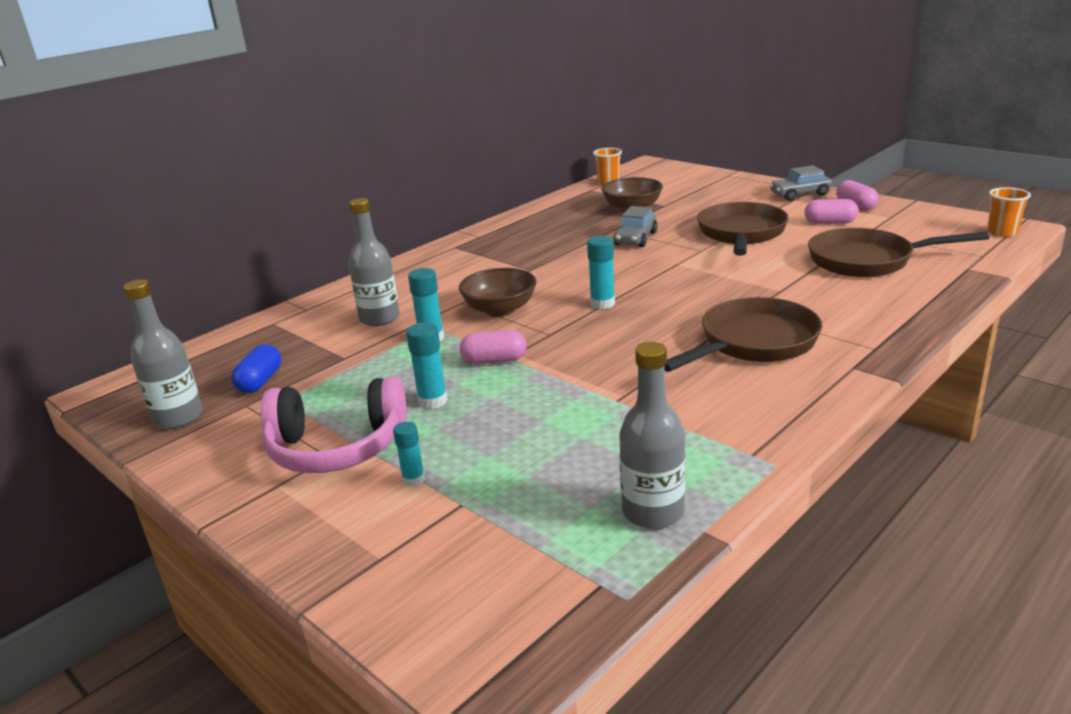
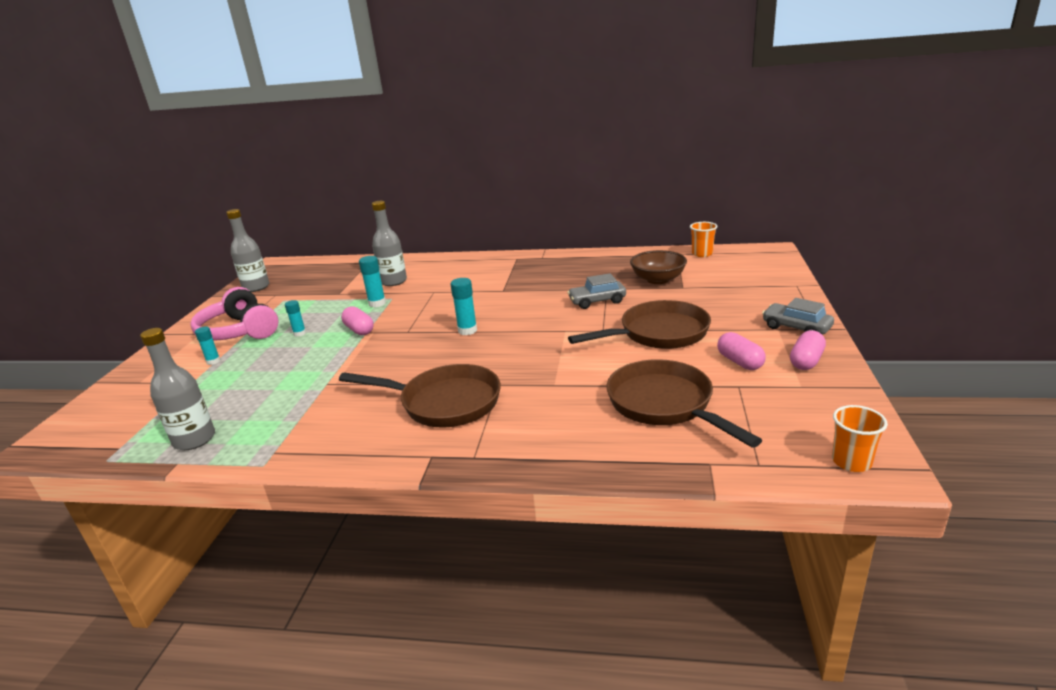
camera: 55 degrees right, 0 degrees up
(260, 381) = (300, 287): blue capsule -> none
(432, 401) = (299, 333): turquoise glue stick -> turquoise glue stick, size x0.66
(500, 310) = (431, 305): brown bowl -> none

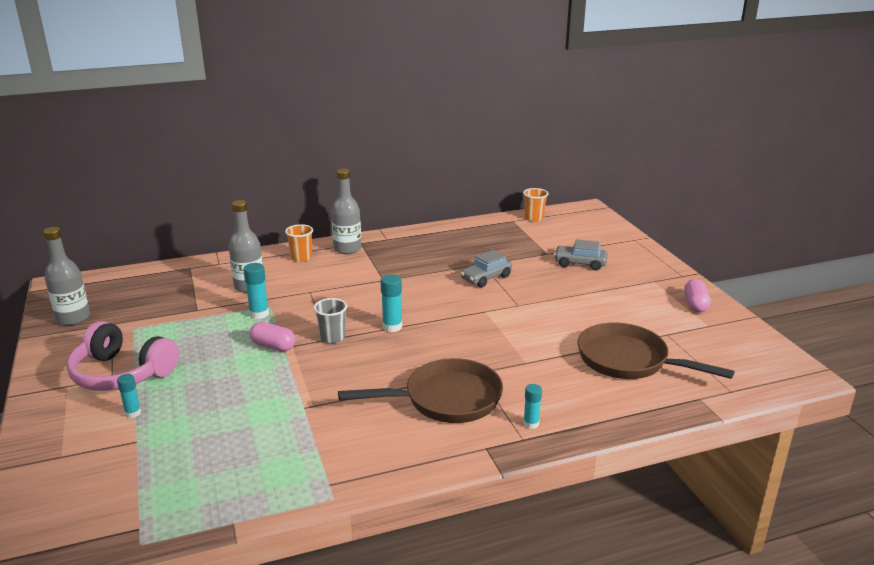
camera: 30 degrees left, 0 degrees up
(194, 439) = (223, 496): grey bottle -> grey bottle (347, 249)
(299, 333) = (205, 362): turquoise glue stick -> turquoise glue stick (531, 423)
(410, 331) = (332, 337): none -> grey cup
(658, 279) = (519, 249): brown bowl -> none
(658, 333) = (567, 300): brown pan -> none
(739, 362) = (650, 314): pink capsule -> none
(796, 328) = (666, 278): grey car -> grey car (580, 263)
(851, 462) = (783, 375): orange cup -> orange cup (301, 257)

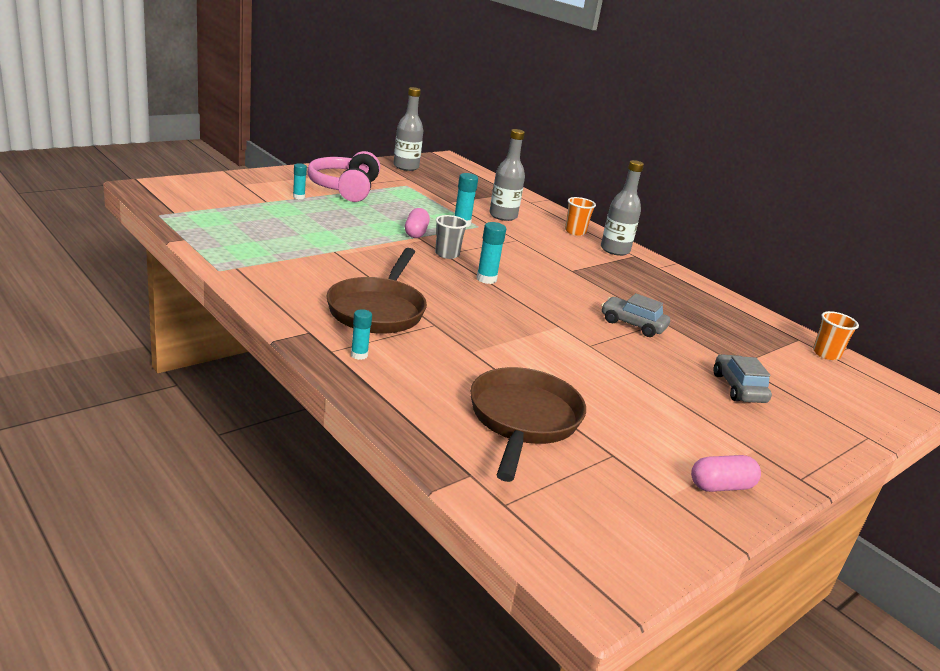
camera: 65 degrees right, 0 degrees up
(446, 399) = (378, 310): brown pan -> brown pan turned 45 degrees clockwise

